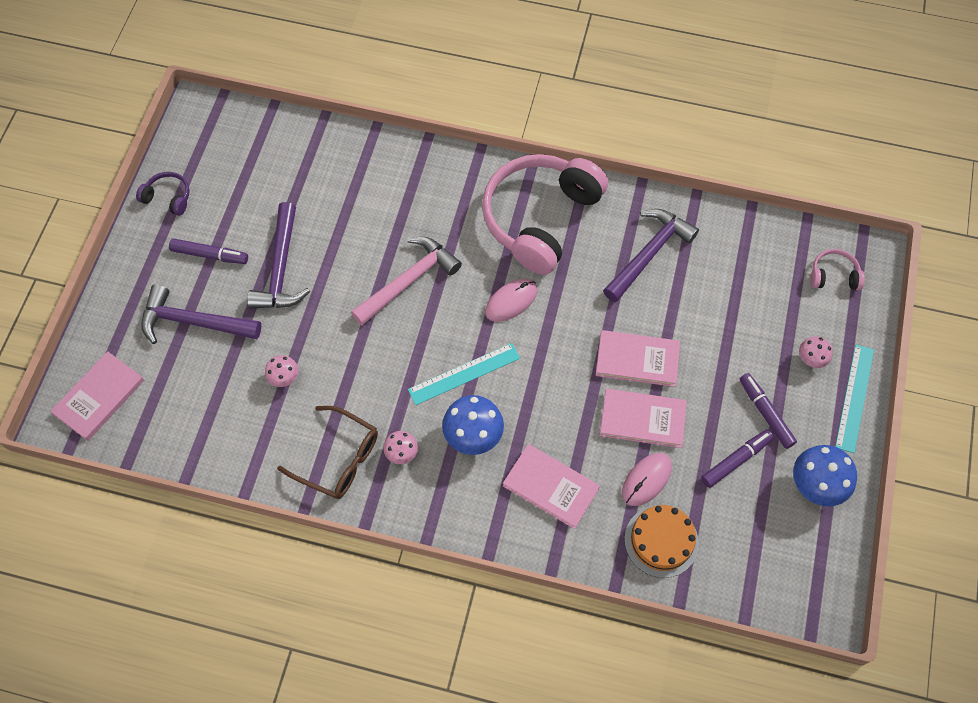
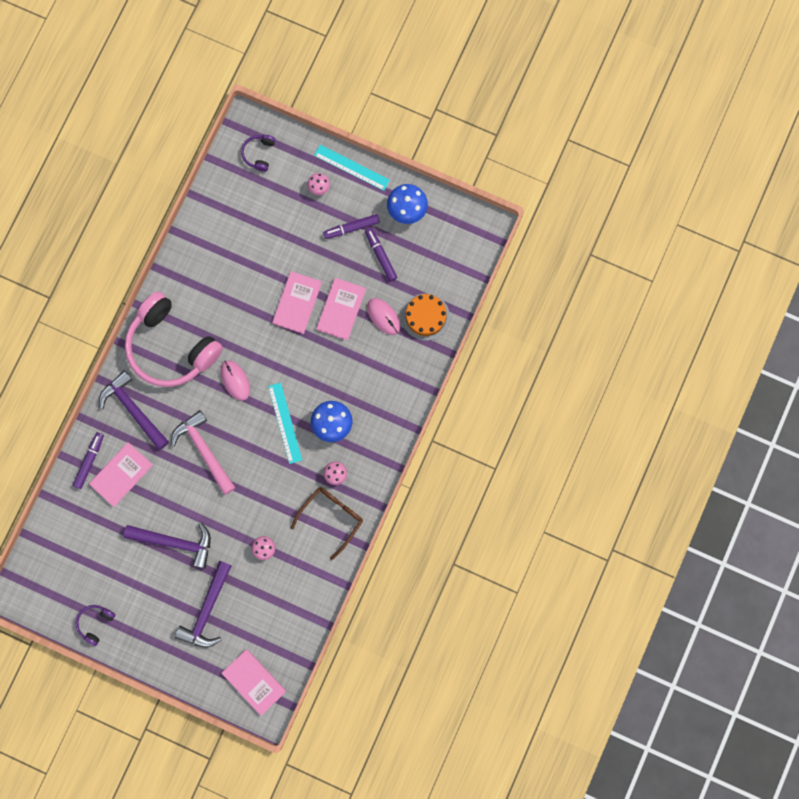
camera: 80 degrees left, 15 degrees up
(209, 255) = (153, 594): purple marker -> purple marker (89, 461)
(550, 487) = (377, 380): pink book -> pink book (121, 474)
(649, 254) = (216, 276): purple hammer -> purple hammer (133, 409)
(833, 276) = (259, 154): pink headphones -> purple headphones

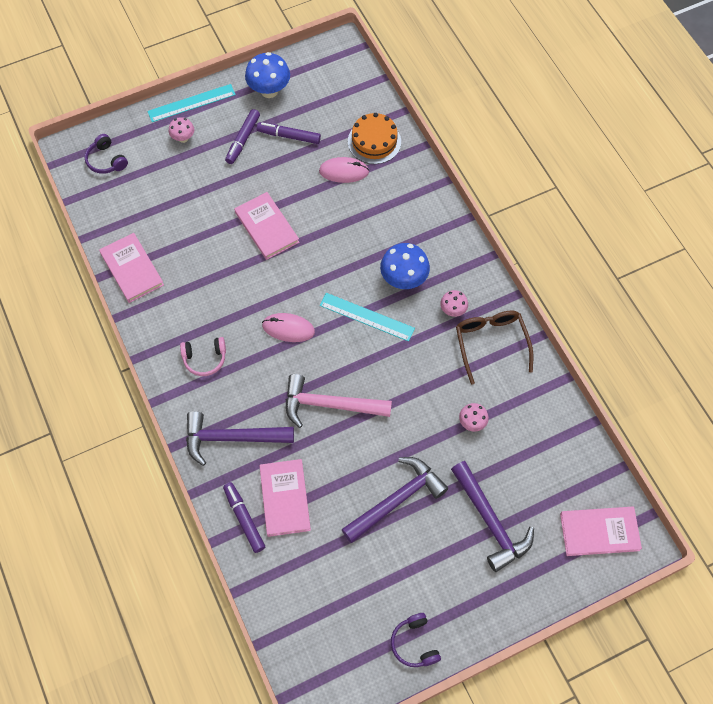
camera: 50 degrees left, 15 degrees down
(171, 347) = (205, 359): pink headphones -> pink headphones, size x0.41
(341, 309) = (306, 198): pink book -> pink book (132, 269)

